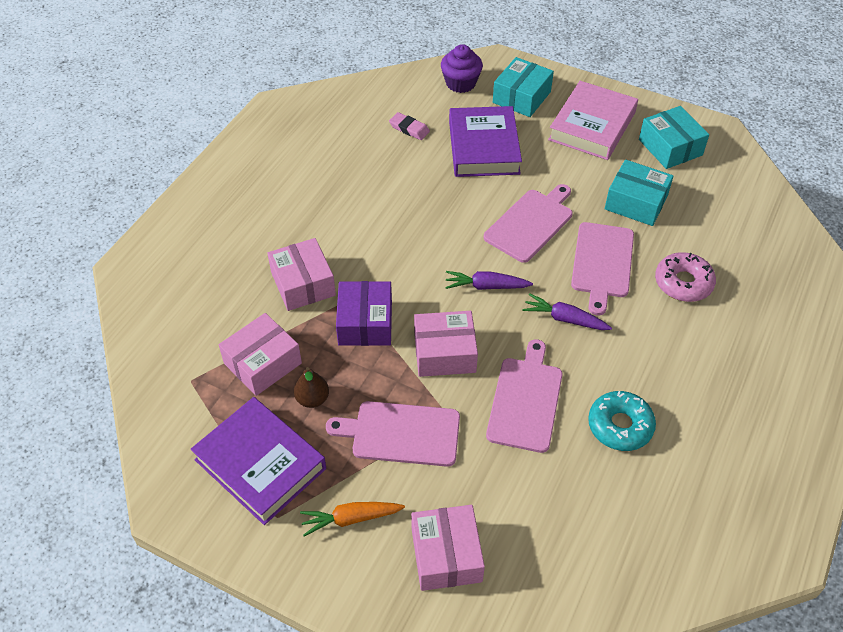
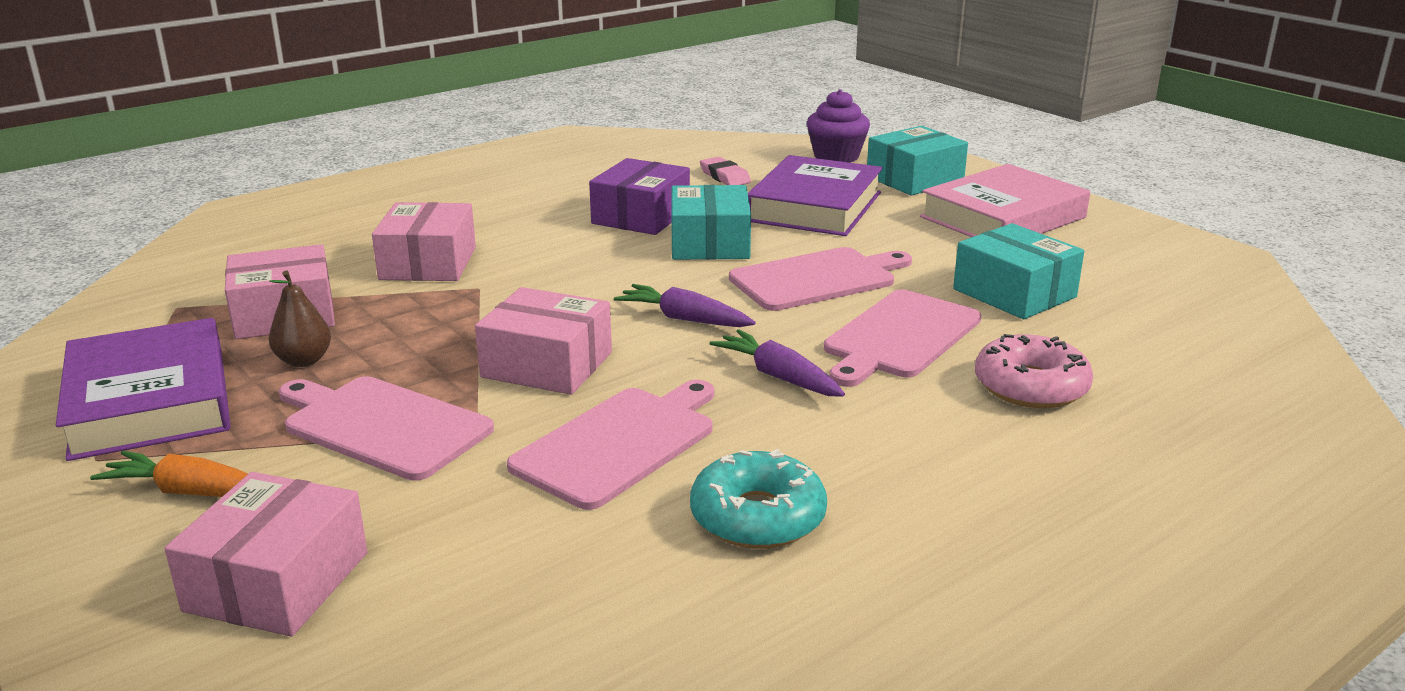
camera: 25 degrees right, 25 degrees down
(365, 323) = (467, 312): purple box -> purple box (641, 216)
(670, 147) = (1121, 256): turquoise box -> turquoise box (710, 243)

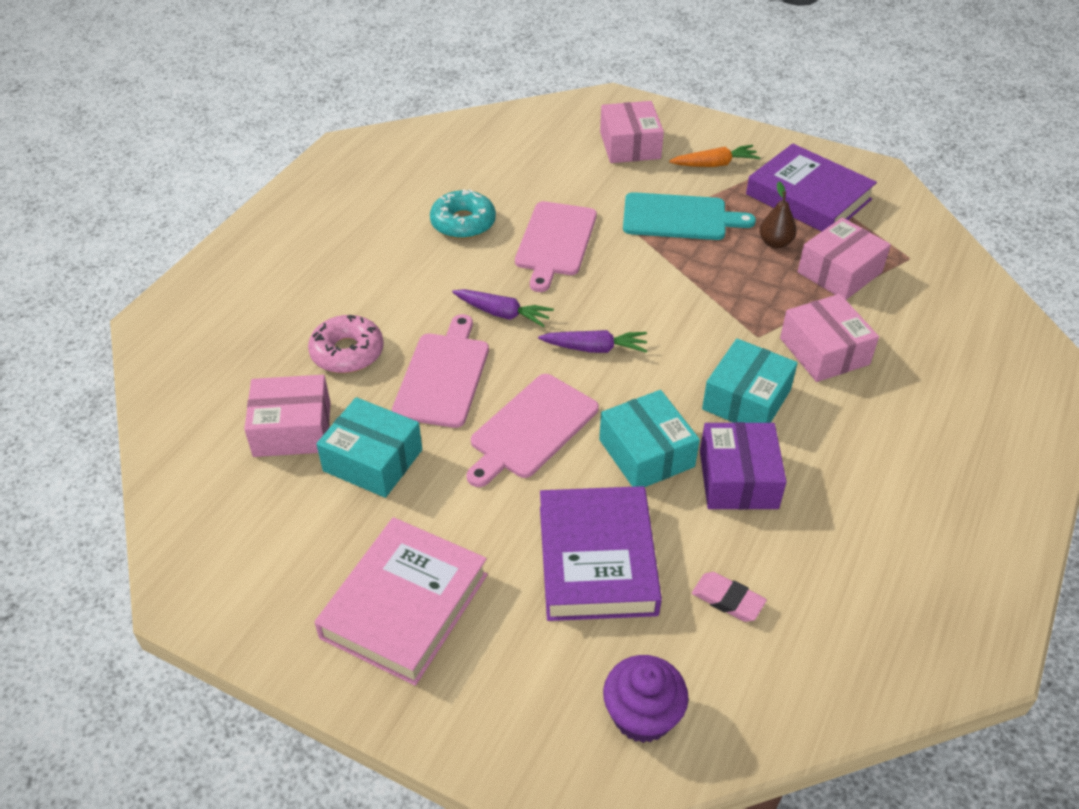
camera: 155 degrees right, 20 degrees up
(382, 426) = (679, 217): pink cutting board -> turquoise cutting board
(547, 365) = (641, 281): pink box -> pink box (292, 429)
(914, 179) = (523, 677): turquoise box -> turquoise box (746, 399)

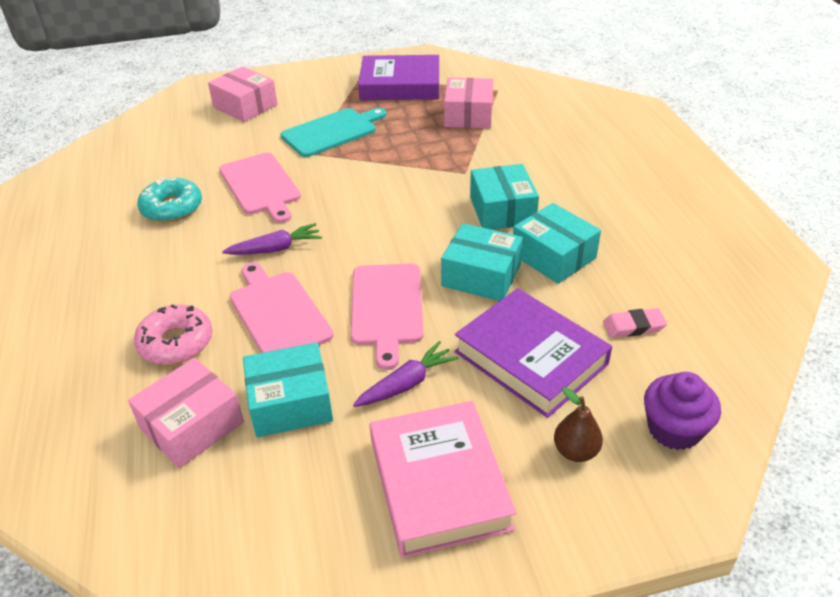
camera: 40 degrees left, 5 degrees down
(595, 348) = (370, 234): purple carrot -> purple carrot (407, 383)
(715, 164) = (319, 92): orange carrot -> none
(738, 479) = (553, 256): purple box -> turquoise box
(775, 243) = (411, 118): brown pear -> brown pear (575, 451)
(824, 351) = (512, 160): pink box -> none

